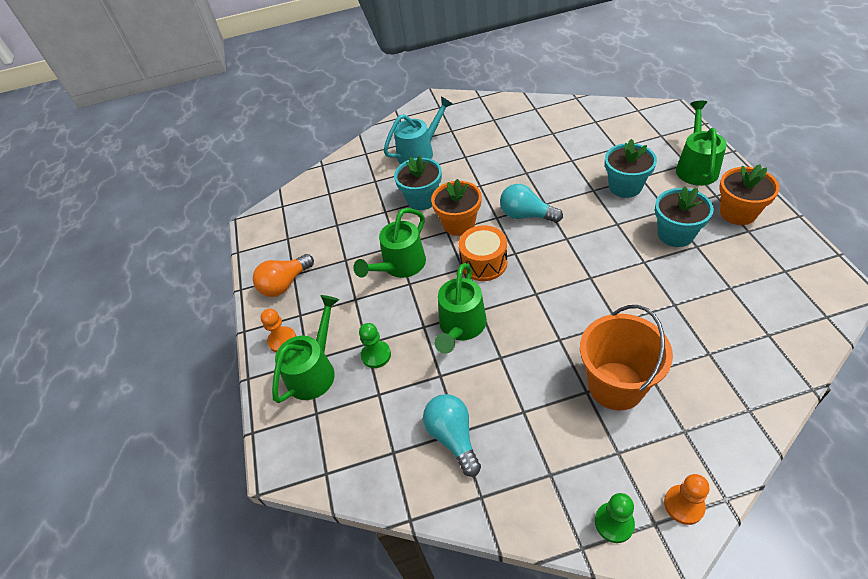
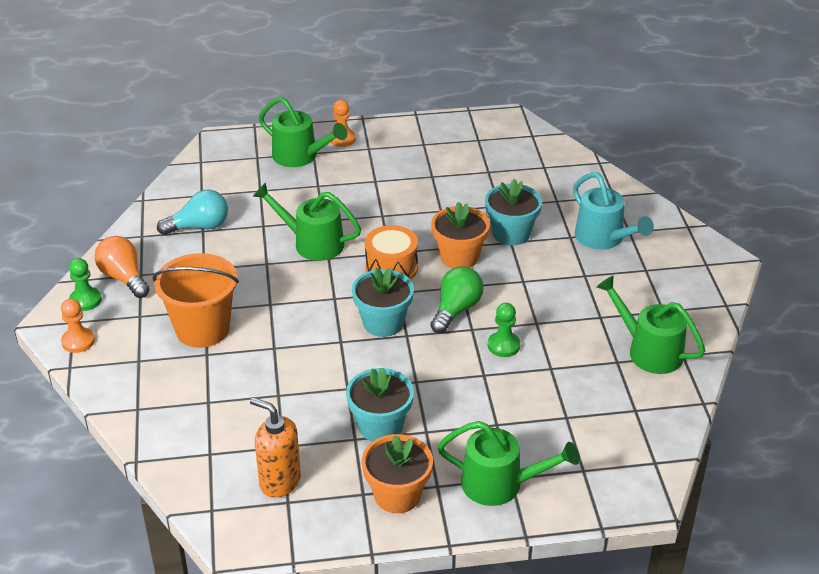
camera: 90 degrees right, 10 degrees down
(285, 284) = (412, 139): orange light bulb -> orange light bulb (124, 278)
(376, 355) = (302, 190): green pawn -> green pawn (503, 345)
(400, 266) = (409, 211): green watering can -> green watering can (648, 350)
(526, 215) = (456, 310): turquoise light bulb -> green light bulb
(625, 187) = (481, 404): turquoise flower pot -> turquoise flower pot (383, 323)
(768, 280) = (279, 481): none -> orange soap dispenser

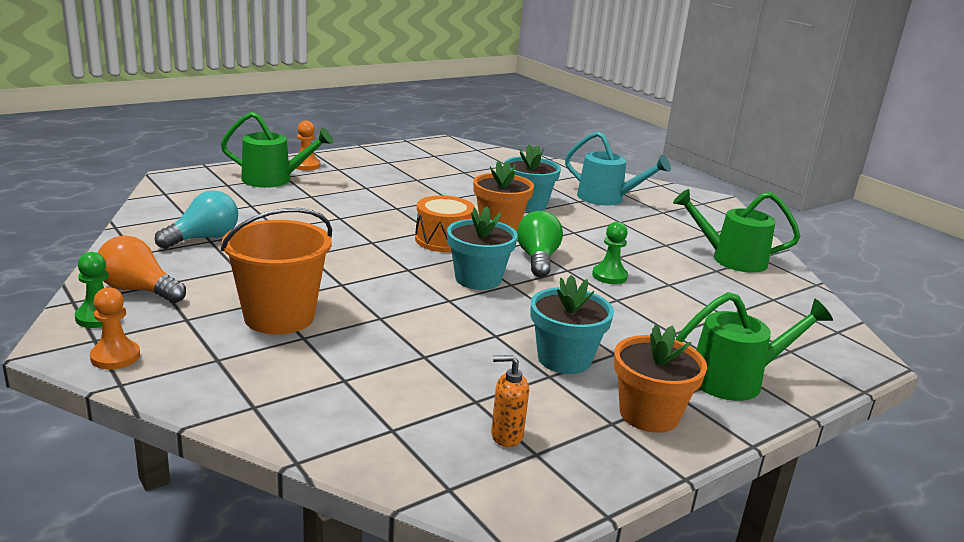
camera: 30 degrees left, 15 degrees down
(279, 481) = (506, 436): orange soap dispenser -> orange soap dispenser, size x0.63
(312, 243) = (344, 234): green watering can -> none

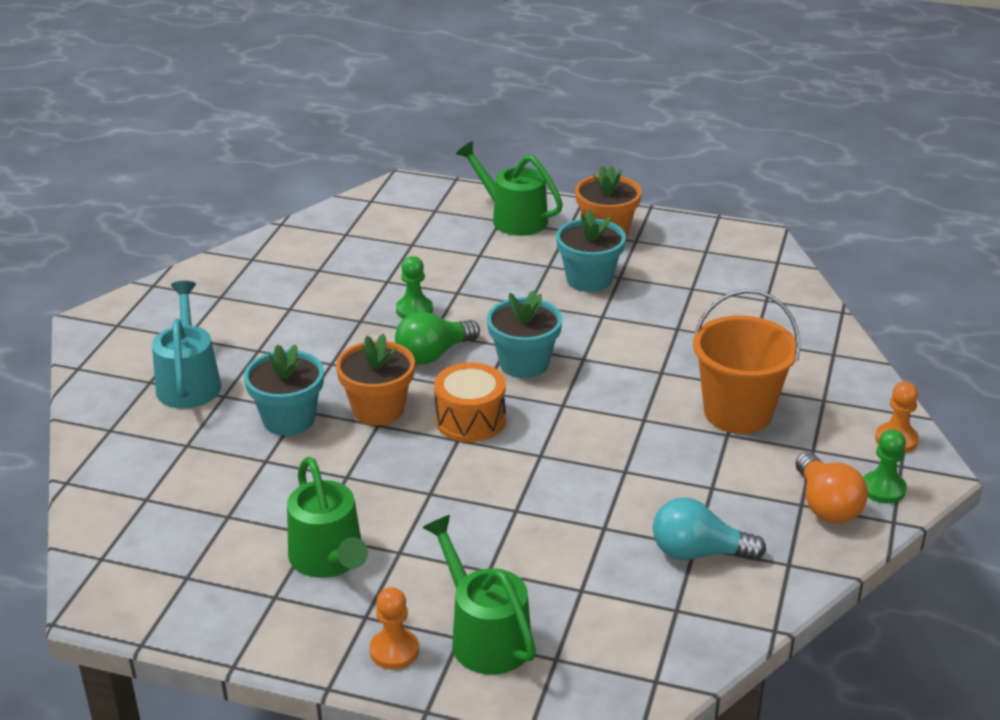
camera: 125 degrees left, 10 degrees up
(506, 436) = (707, 265): orange soap dispenser -> none
(730, 259) = (279, 270): green watering can -> green watering can (329, 560)

